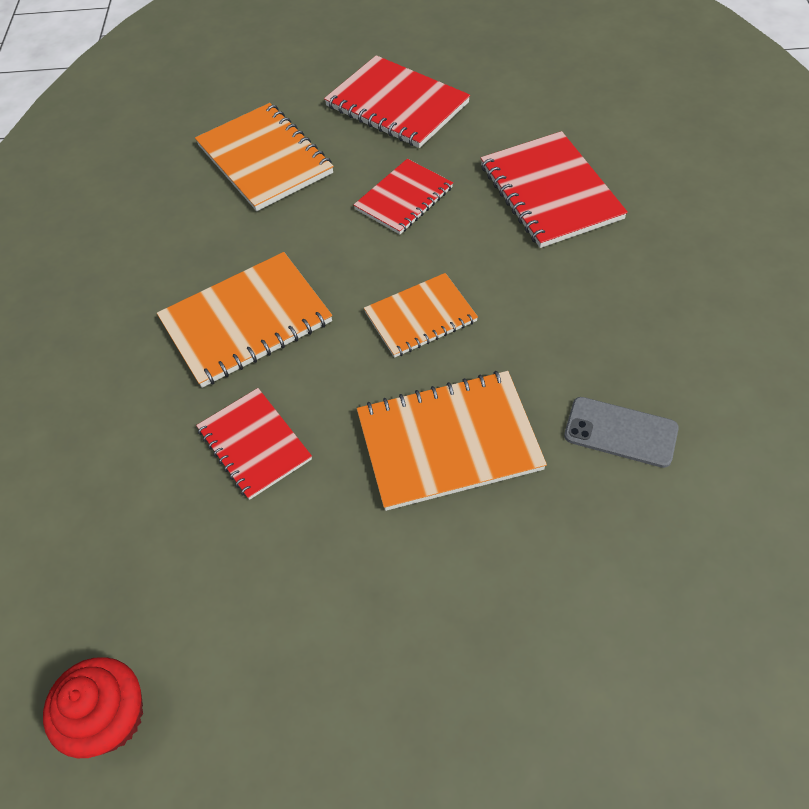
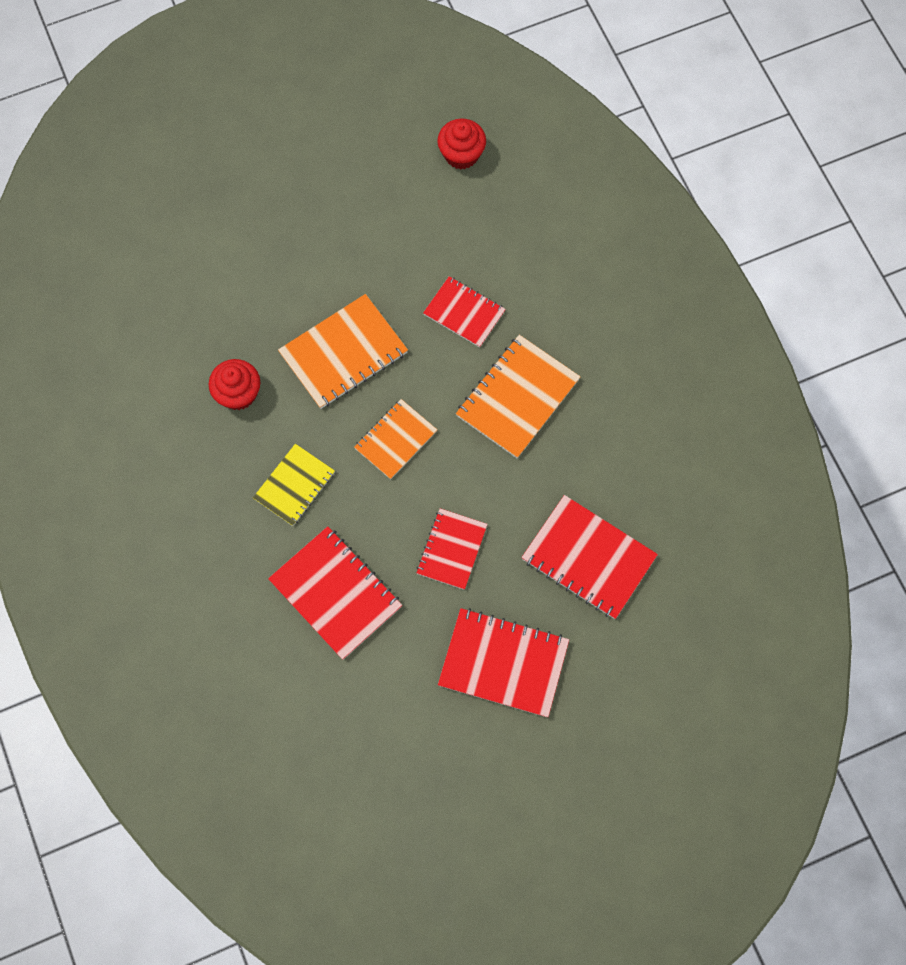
camera: 155 degrees right, 15 degrees up
(265, 159) = (588, 558): orange notebook -> red notebook
(568, 302) = (294, 486): none -> yellow notebook
(620, 432) = (238, 393): grey phone -> red cupcake

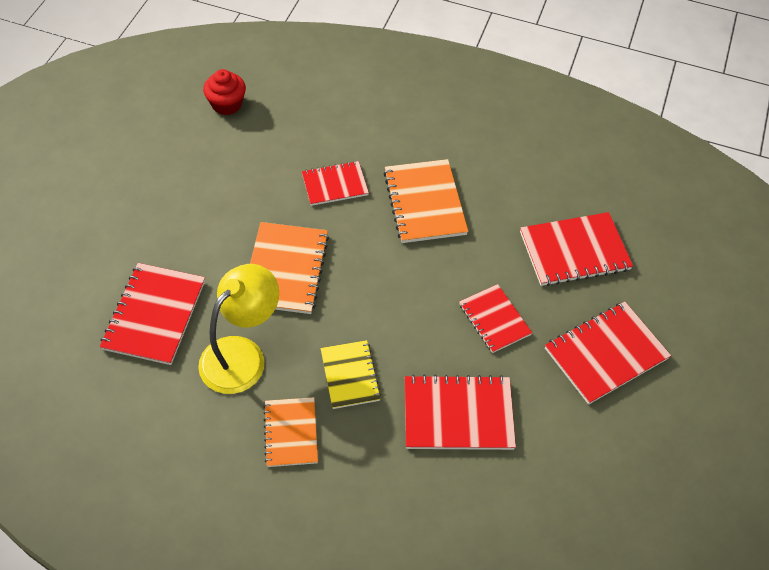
camera: 50 degrees left, 15 degrees down
(212, 301) = (154, 315): none -> red notebook
(238, 393) = (242, 354): red cupcake -> yellow lamp
(395, 440) = (381, 289): orange notebook -> orange notebook (291, 433)

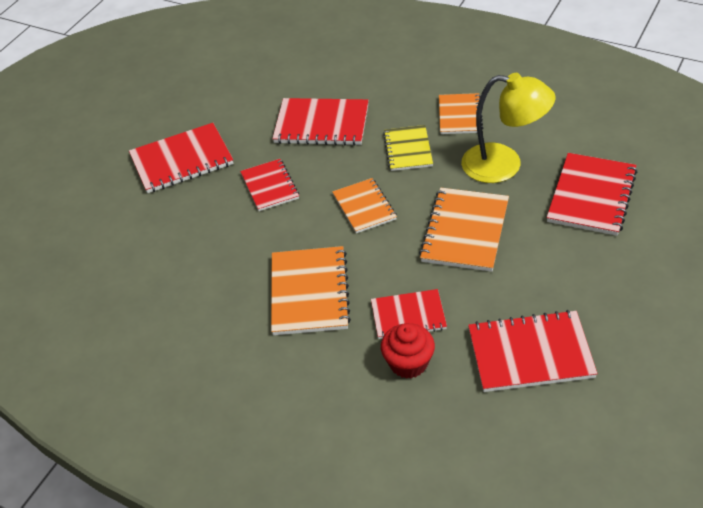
camera: 165 degrees left, 10 degrees down
(227, 104) = (548, 430): red cupcake -> red cupcake (408, 363)
(242, 354) = (504, 165): yellow lamp -> yellow lamp turned 120 degrees counterclockwise
(388, 295) = (364, 207): none -> orange notebook
(574, 251) = (169, 241): red notebook -> red notebook (530, 353)

